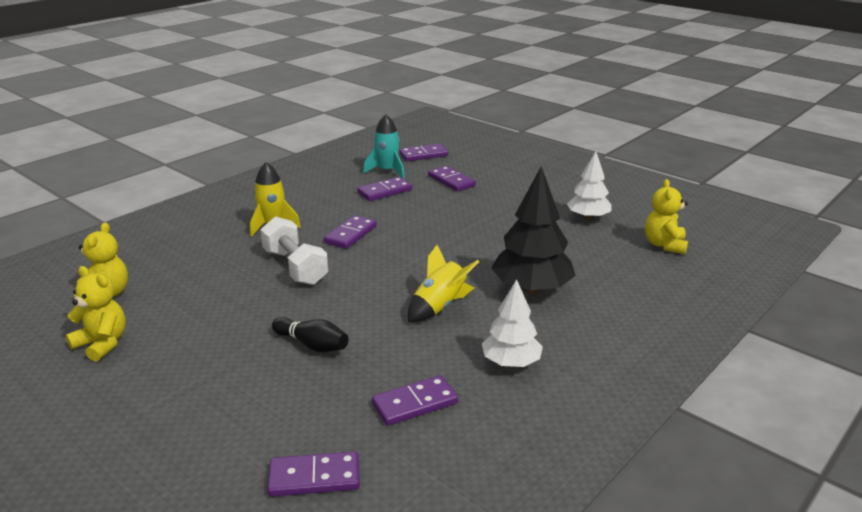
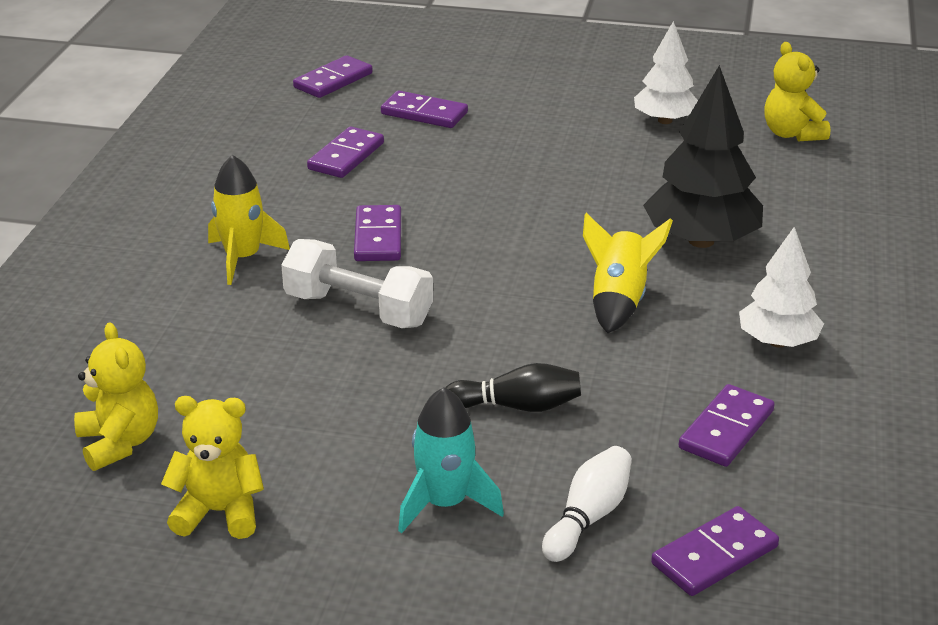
camera: 30 degrees left, 5 degrees up
(272, 422) = (588, 517): none -> white bowling pin
(387, 171) = (309, 121): turquoise rocket -> turquoise rocket (445, 503)

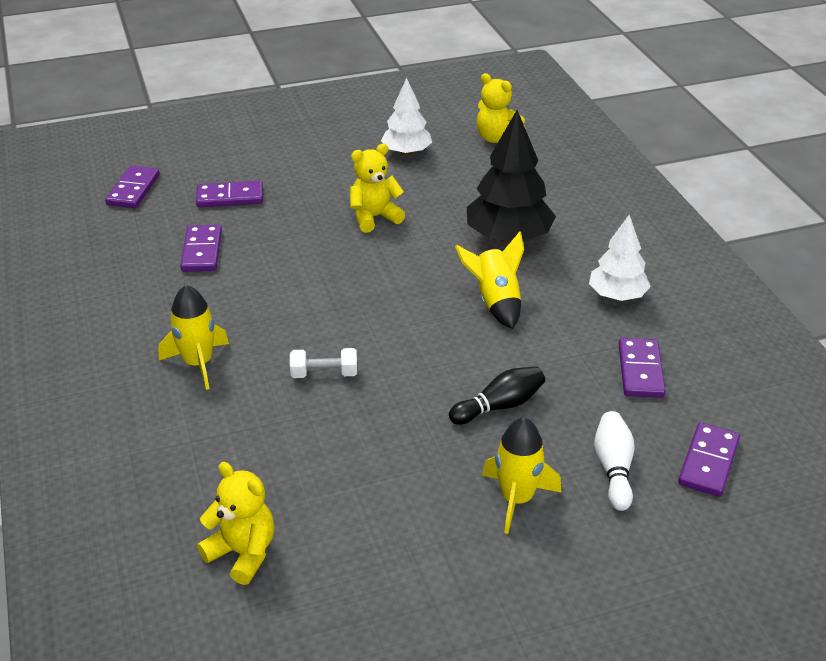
camera: 30 degrees left, 5 degrees up
(219, 512) = (369, 575): yellow teddy bear -> yellow teddy bear (374, 217)
(358, 309) = (324, 374): white dumbbell -> white dumbbell, size x0.56
(378, 237) = (286, 310): purple domino -> none
(445, 503) = (516, 499): turquoise rocket -> yellow rocket

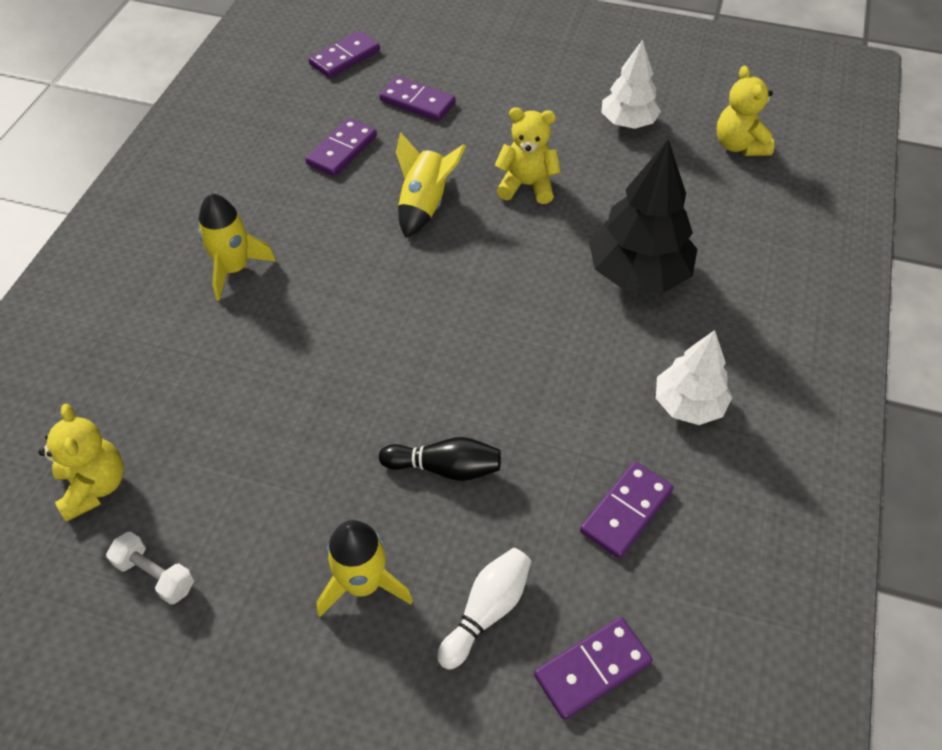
camera: 35 degrees right, 15 degrees up
(324, 374) = (324, 338): white dumbbell -> white dumbbell (155, 575)
(495, 302) = (553, 344): yellow rocket -> yellow rocket (424, 205)

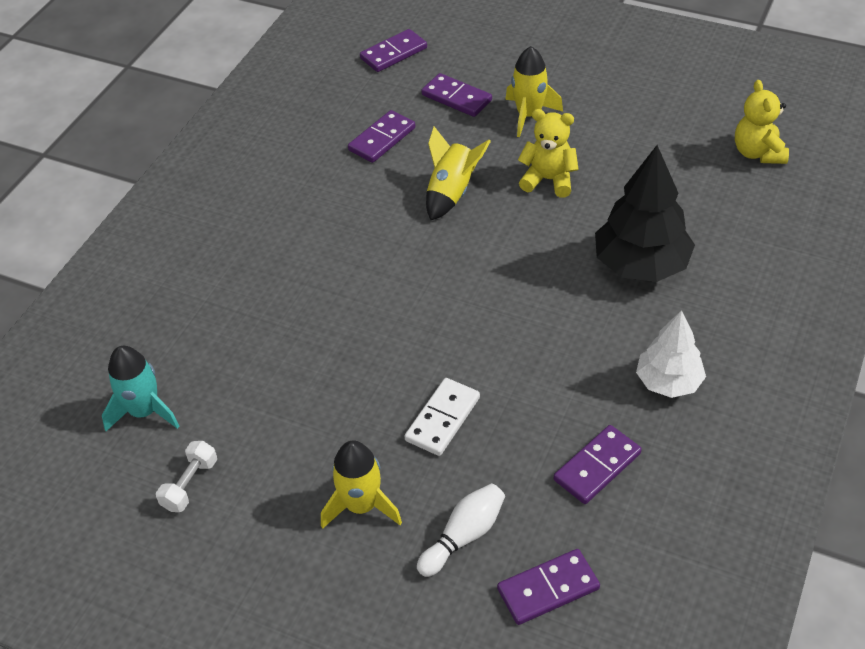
camera: 10 degrees right, 5 degrees down
(94, 486) = (144, 411): yellow teddy bear -> turquoise rocket
(155, 575) = (190, 484): white dumbbell -> white dumbbell turned 75 degrees clockwise
(234, 269) = (276, 239): yellow rocket -> yellow rocket (529, 115)
(445, 468) = (442, 419): black bowling pin -> white domino
(627, 122) = (653, 126): white tree -> none

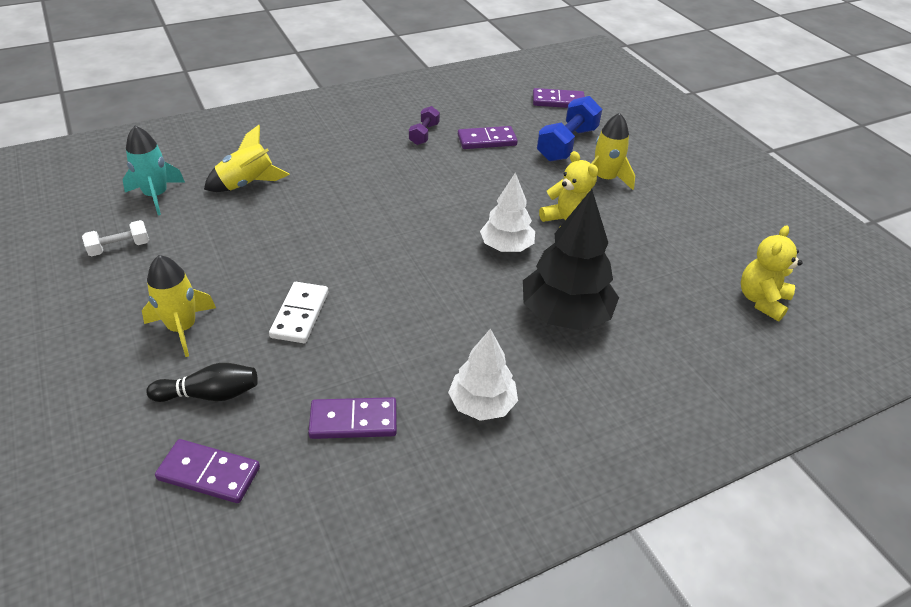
camera: 35 degrees right, 5 degrees down
(316, 170) = (424, 134): none -> purple dumbbell
(442, 419) = (300, 314): white domino -> white domino turned 60 degrees counterclockwise
(452, 193) = (490, 192): yellow rocket -> yellow rocket (247, 184)
(456, 98) = (567, 144): purple domino -> blue dumbbell
(464, 536) = (210, 394): white bowling pin -> black bowling pin
(528, 236) = (506, 246): none -> white tree

